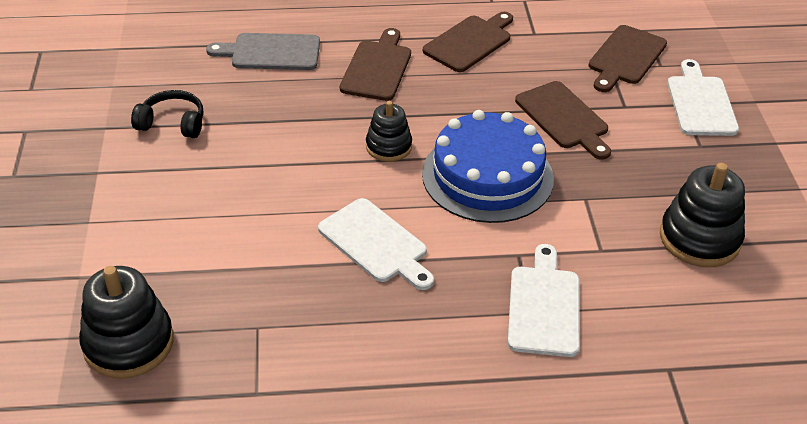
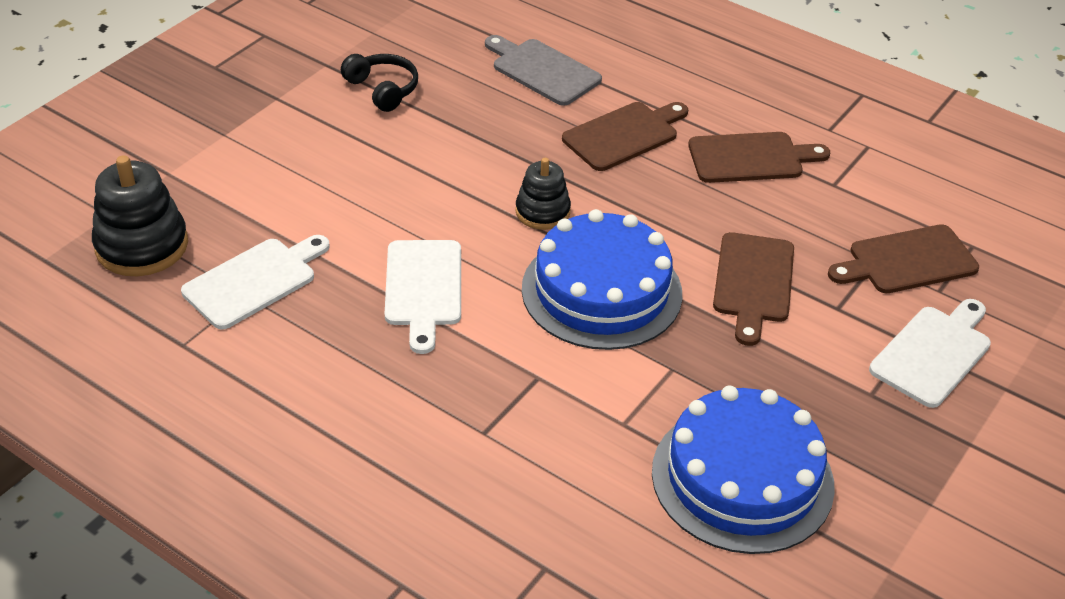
camera: 40 degrees right, 0 degrees up
(544, 306) = (501, 435): white cutting board -> white cutting board (254, 281)
(699, 238) = (742, 478): black stacking toy -> blue cake

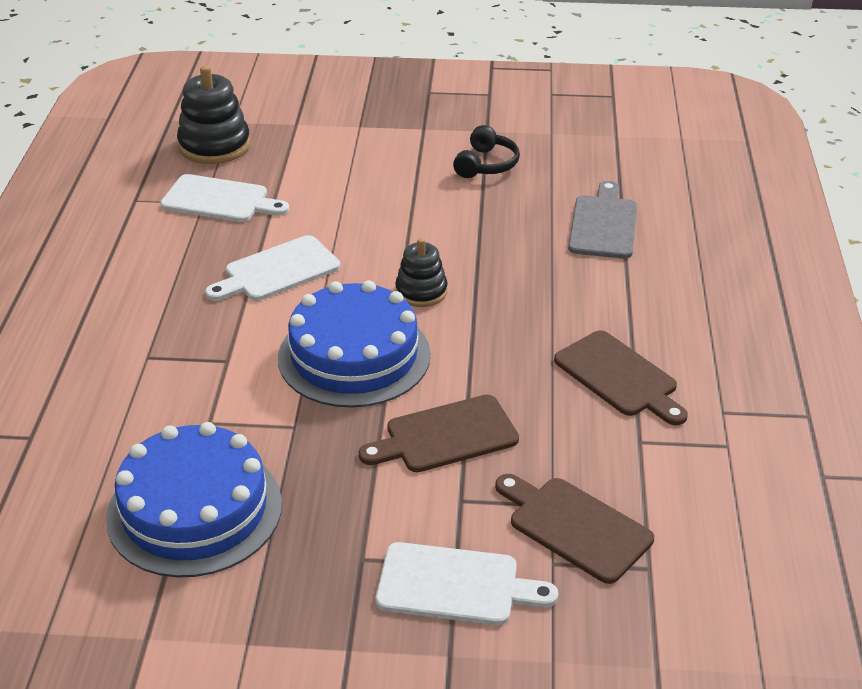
camera: 60 degrees right, 5 degrees down
(624, 135) = (567, 296): brown cutting board -> none

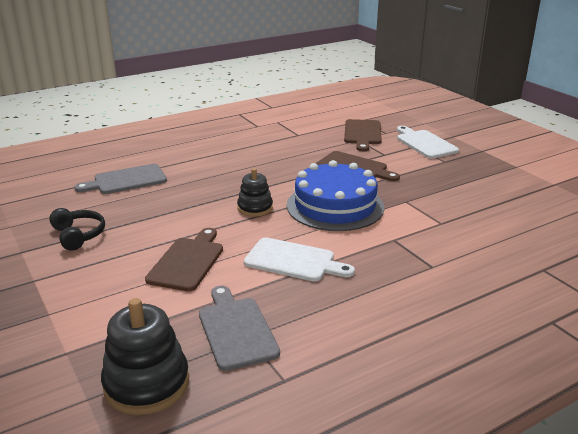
camera: 125 degrees left, 10 degrees down
(194, 510) = (490, 202): blue cake -> none
(219, 200) = (236, 330): white cutting board -> grey cutting board
(486, 164) = (78, 235): black headphones -> black headphones turned 75 degrees clockwise
(619, 377) = (261, 147): brown cutting board -> brown cutting board (187, 262)

